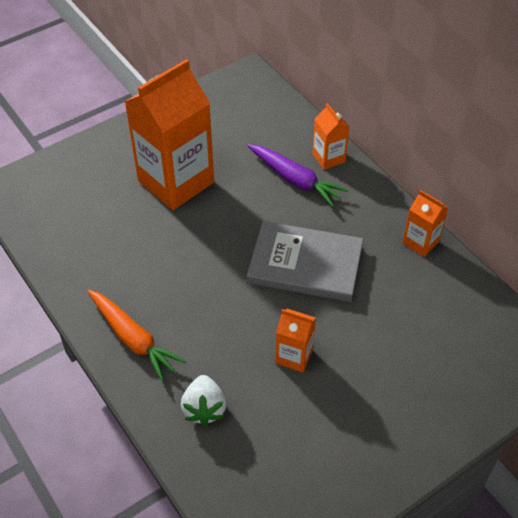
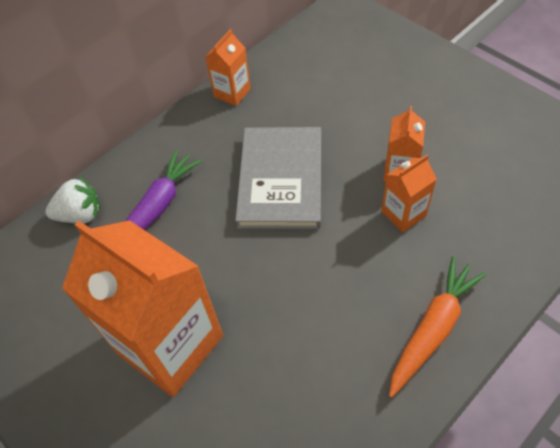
camera: 95 degrees left, 5 degrees up
(204, 408) = (491, 235): white strawberry -> white strawberry (80, 214)
(328, 158) = (117, 182): orange carton -> orange carton (403, 213)

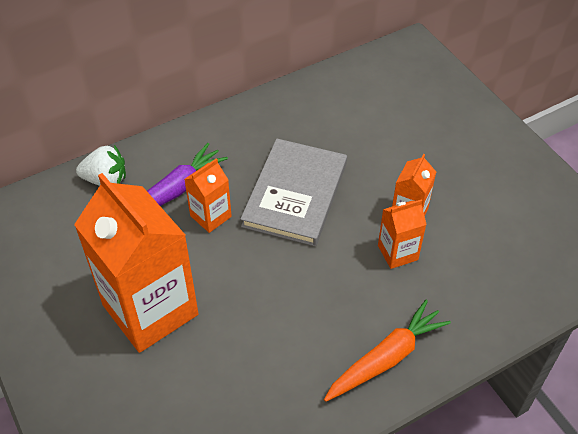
camera: 10 degrees right, 5 degrees down
(232, 93) = (277, 103): orange carton -> orange carton (210, 216)

